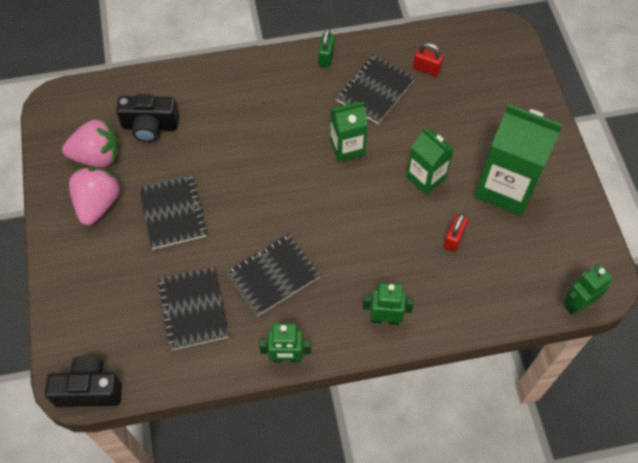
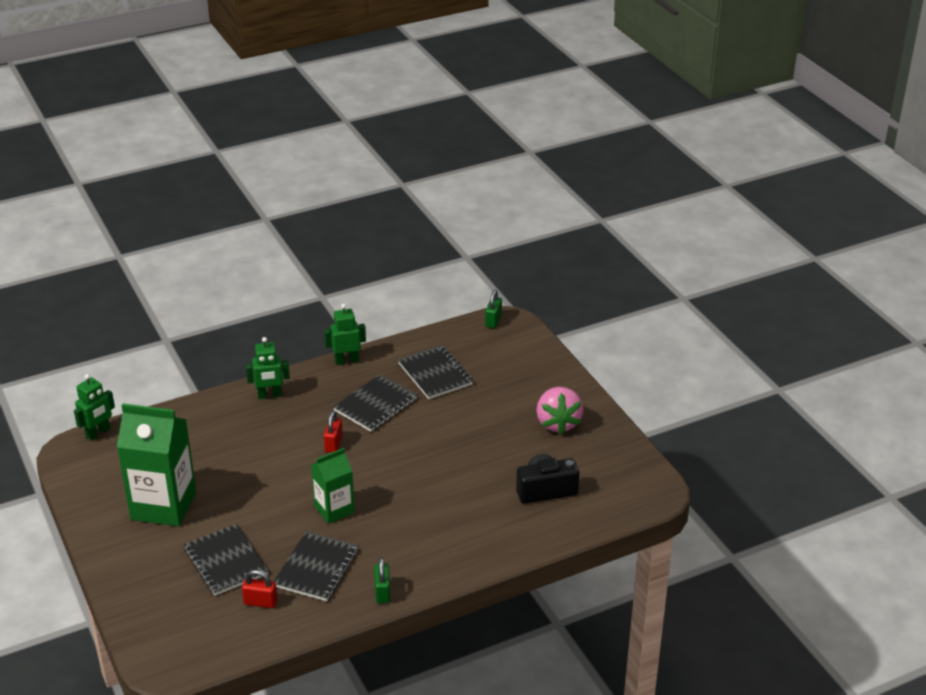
camera: 165 degrees right, 25 degrees down
(89, 389) = (493, 321): black camera -> green padlock
(97, 157) = (582, 456): pink strawberry -> none
(173, 212) = (485, 430): black notebook -> black notebook (226, 561)
(425, 177) = (247, 499): green carton -> none
(453, 238) = (214, 457): red padlock -> red padlock (333, 444)

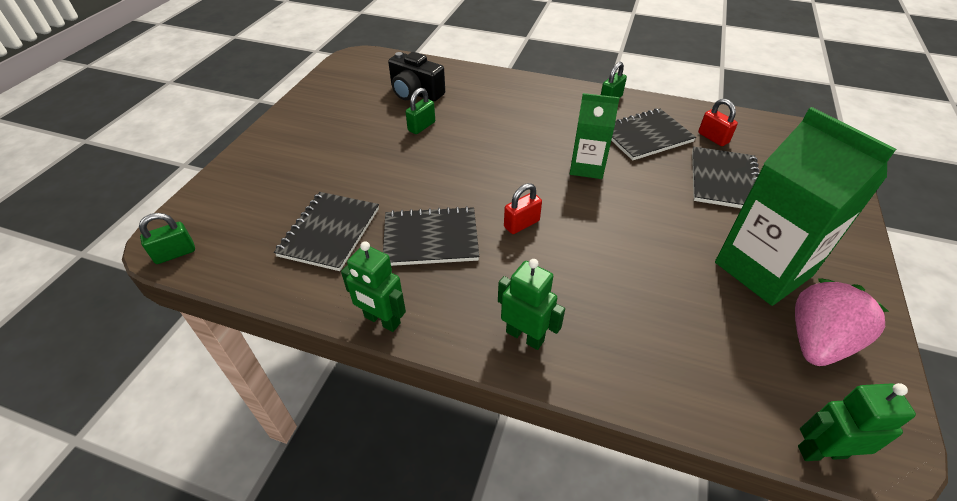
camera: 135 degrees left, 10 degrees up
(492, 465) = (421, 126): none -> green padlock
(558, 423) = (325, 125): pink strawberry -> pink strawberry (817, 341)

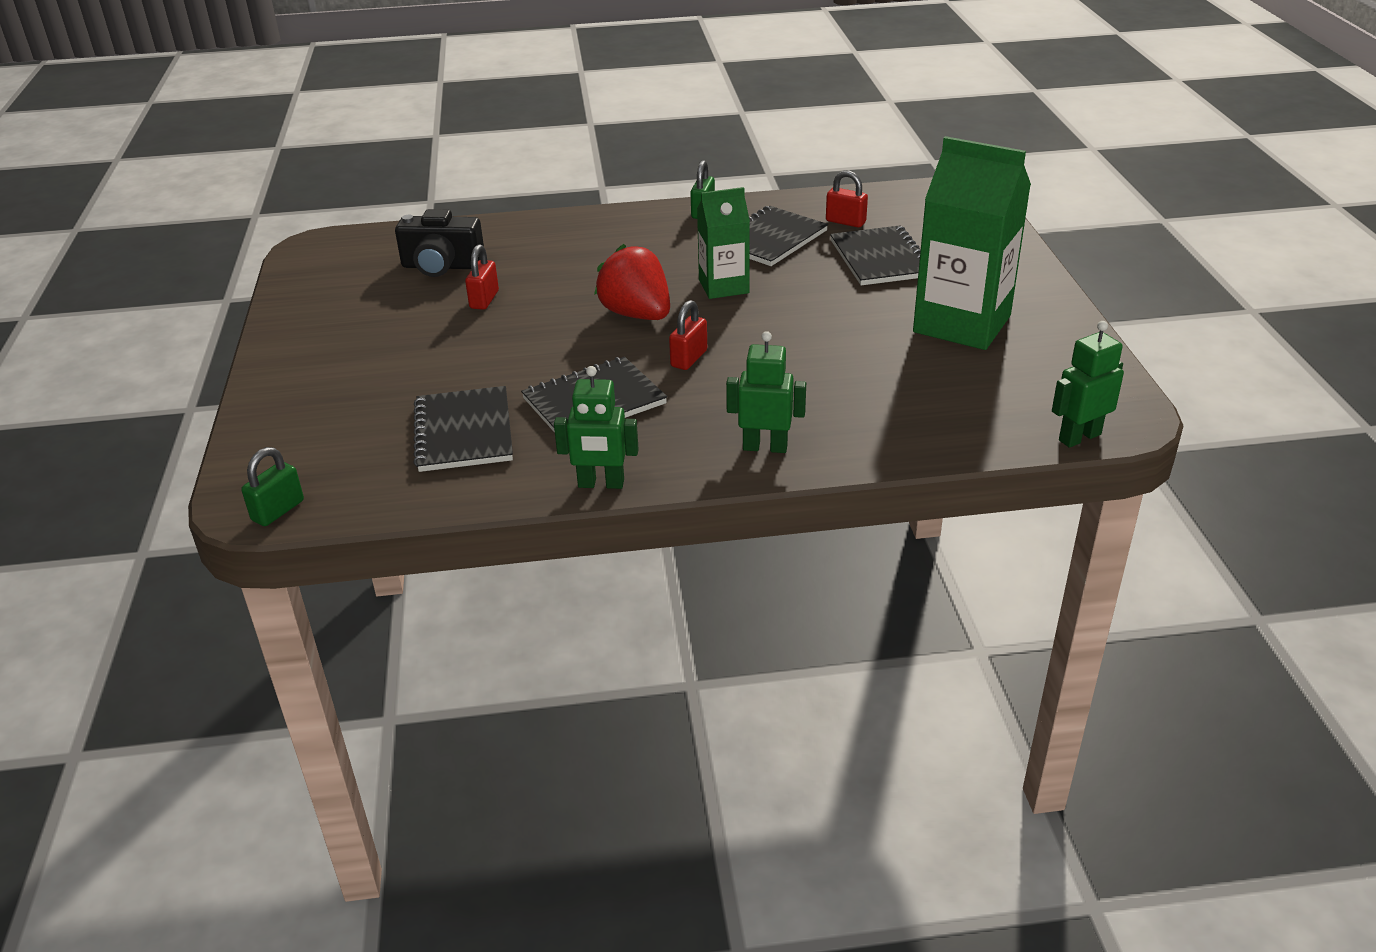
camera: 25 degrees left, 10 degrees down
(421, 126) = (484, 300): green padlock -> red padlock
(510, 171) = (636, 314): none -> red strawberry
(817, 341) = (1039, 364): pink strawberry -> none

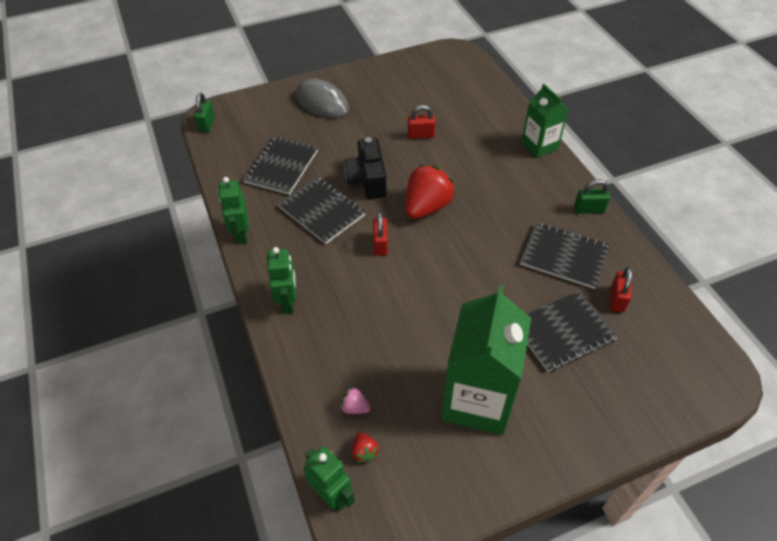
camera: 75 degrees right, 15 degrees up
(278, 510) = (207, 124): green padlock -> green padlock turned 75 degrees clockwise
(329, 377) = (322, 102): none -> grey mouse
(442, 266) = (454, 106): black camera -> black camera (367, 180)
(463, 432) = (281, 166): black notebook -> black notebook turned 45 degrees counterclockwise
(689, 358) = (380, 244): red padlock -> red padlock turned 75 degrees clockwise
(723, 286) = (480, 243): green carton -> green carton (539, 146)
(957, 408) = (355, 407): none -> pink strawberry
(1022, 408) = (364, 452): none -> red strawberry

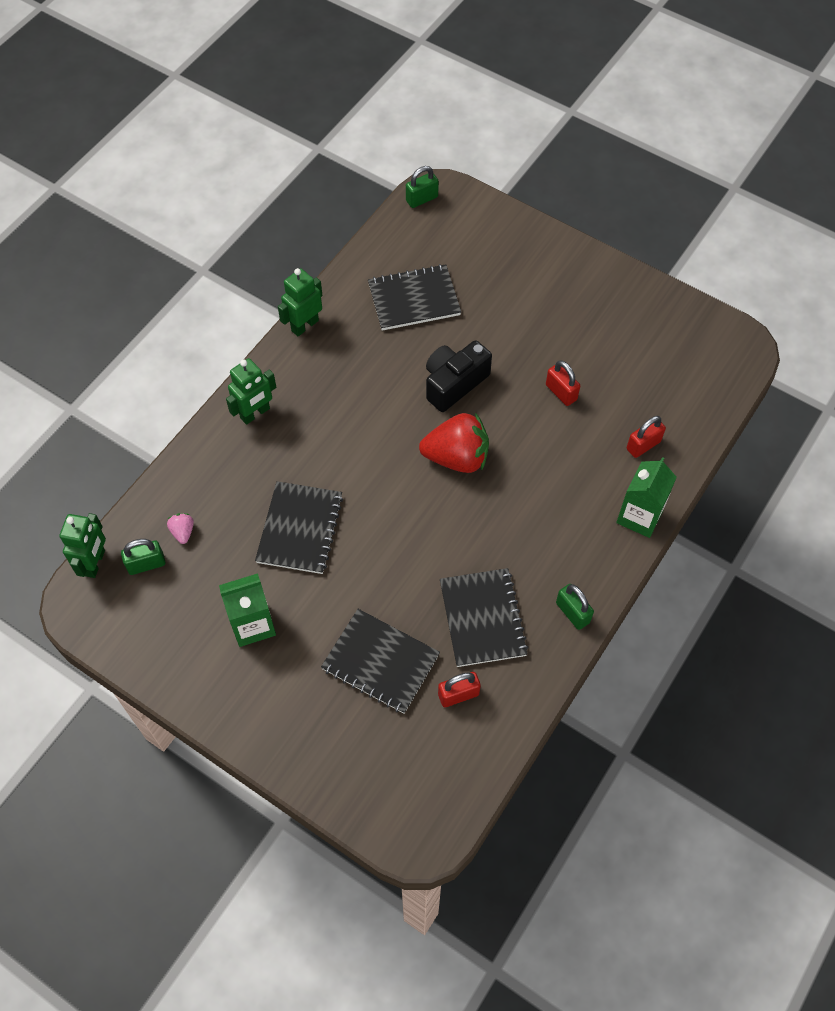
camera: 55 degrees right, 10 degrees up
(322, 102) = (536, 273): grey mouse -> none
(322, 211) = (381, 371): black notebook -> black notebook (300, 529)
(364, 452) = (146, 564): red strawberry -> green padlock
(380, 244) = (376, 445): red padlock -> red padlock (643, 445)
(477, 400) = (252, 624): green carton -> green carton, size x0.58

